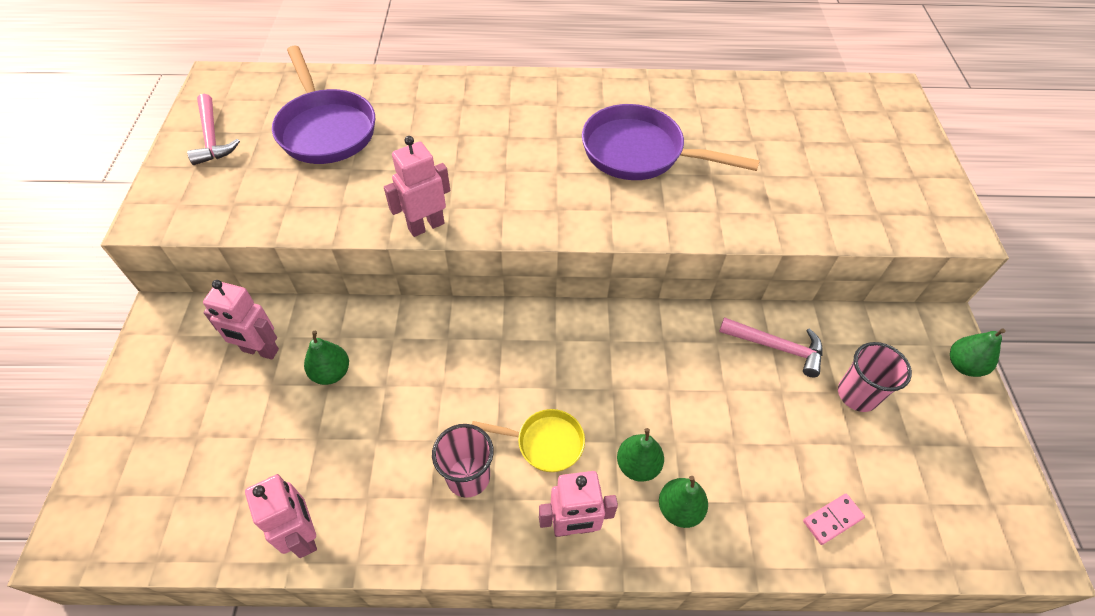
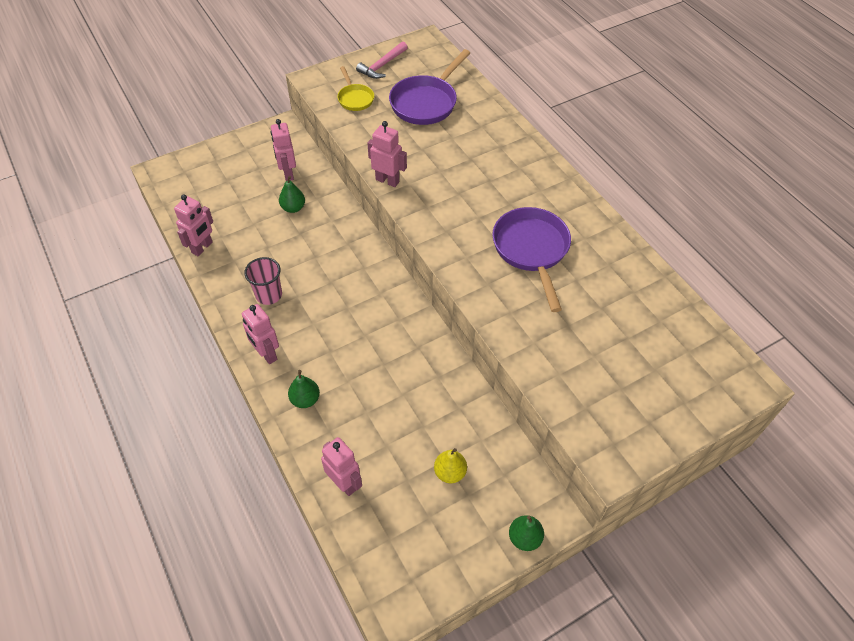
camera: 60 degrees right, 0 degrees up
(545, 443) = (309, 319): yellow pan -> yellow pan (355, 98)
(637, 465) = (321, 368): green pear -> none
(777, 347) = (457, 412): pink hammer -> none
(832, 519) = (344, 483): pink domino -> pink robot
(857, 394) = (450, 472): pink cup -> yellow pear

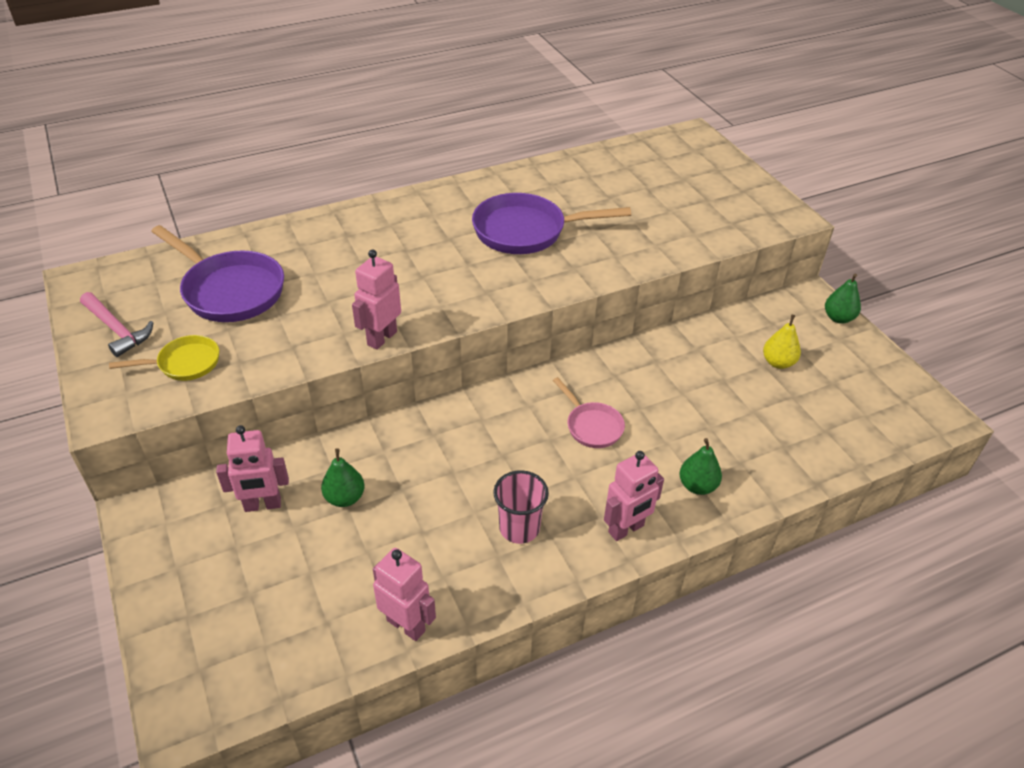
camera: 85 degrees left, 10 degrees down
(344, 483) = (807, 450): pink robot -> none
(361, 332) = (591, 426): none -> pink pan

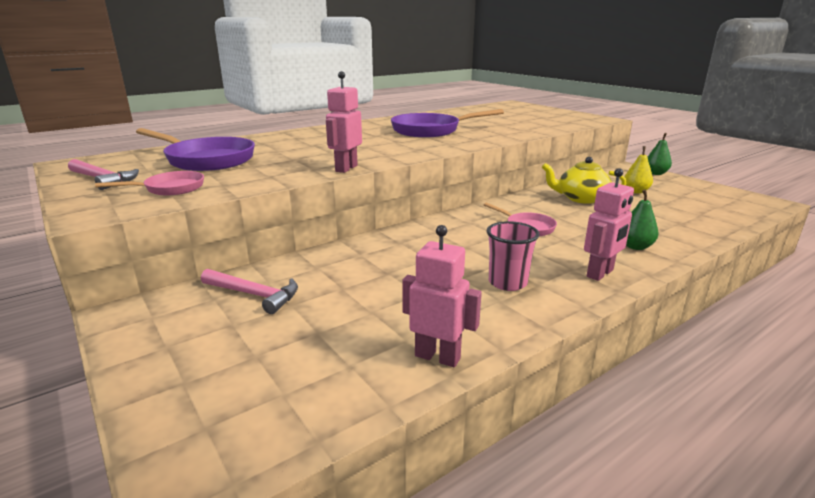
camera: 10 degrees left, 20 degrees down
(184, 363) = (170, 189): yellow pan -> pink pan
(262, 505) = (254, 295): pink robot -> pink hammer
(345, 498) = (335, 282): green pear -> none
(694, 370) = (581, 198): none -> yellow teapot

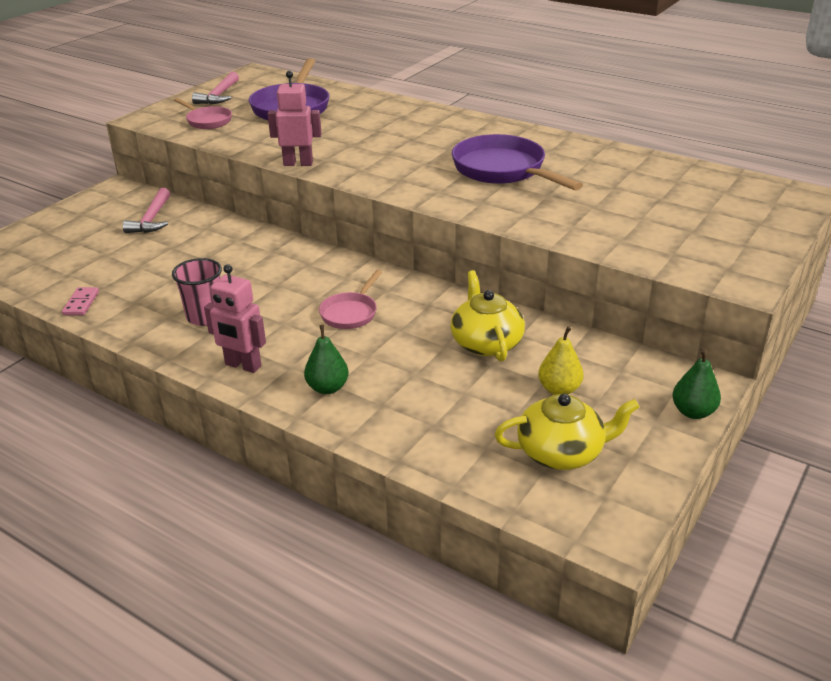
camera: 70 degrees right, 10 degrees up
(437, 357) = (81, 303): pink robot -> pink domino
(699, 200) = (561, 452): none -> yellow teapot

